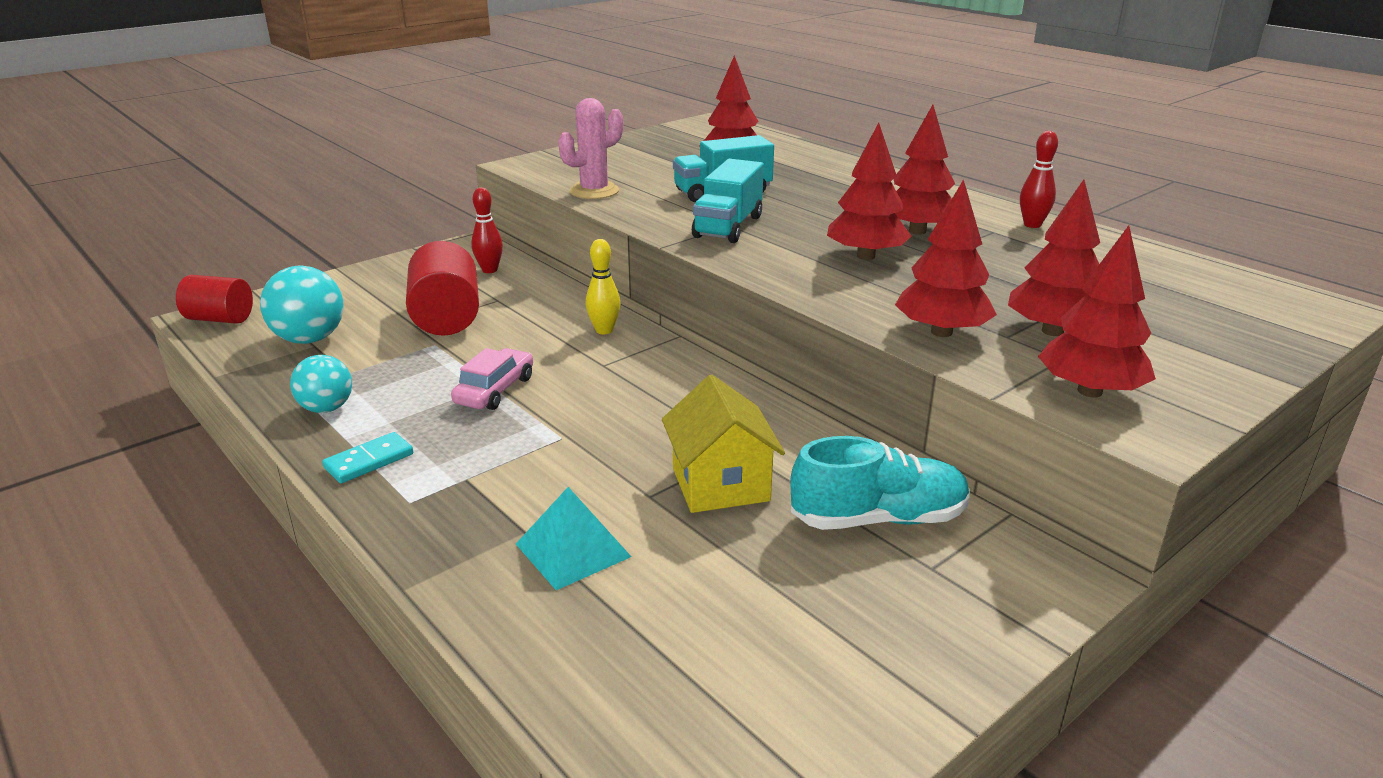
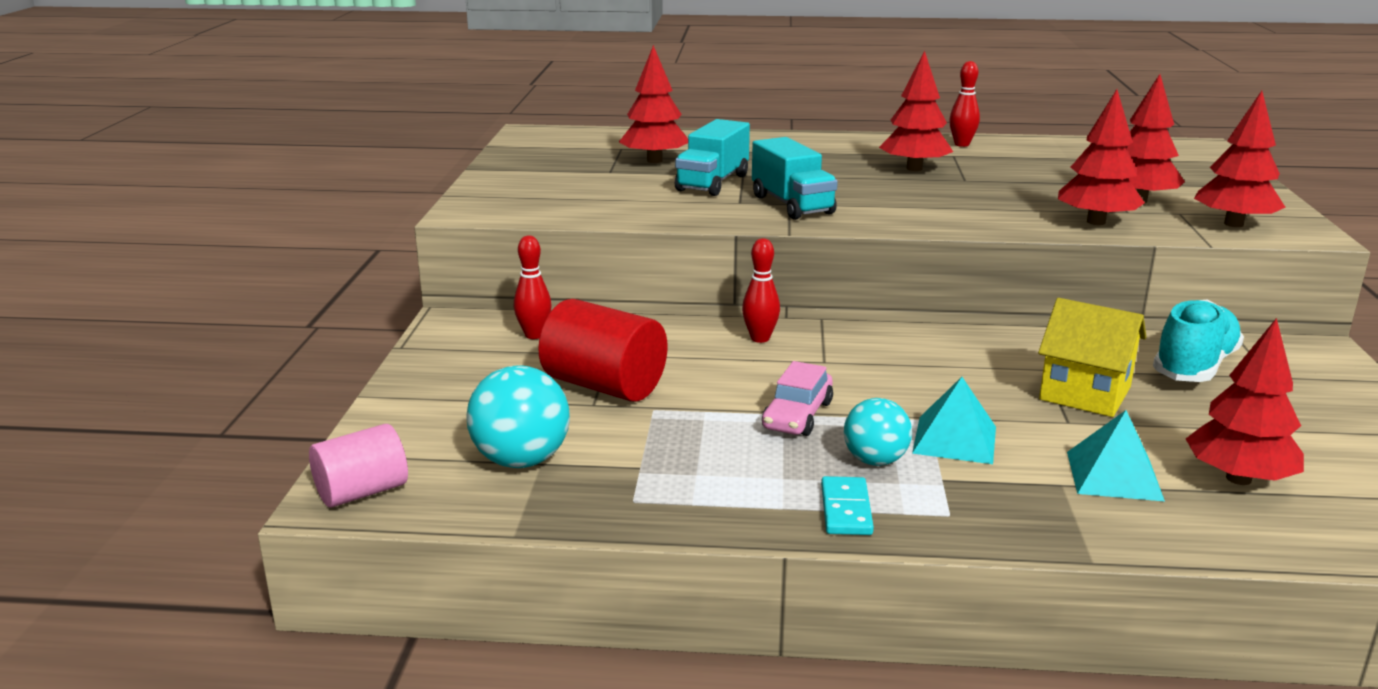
camera: 45 degrees left, 5 degrees down
(220, 319) = (362, 492): red cylinder -> pink cylinder
(326, 408) = (702, 498): turquoise ball -> turquoise ball (875, 460)
(495, 390) = (797, 415): pink car -> pink car turned 135 degrees counterclockwise
(541, 460) = (955, 439): none -> turquoise pyramid
(594, 191) = (607, 213): pink cactus -> none
(604, 330) = (760, 338): yellow bowling pin -> red bowling pin
(866, 256) = (932, 194): red tree -> red tree (1238, 478)

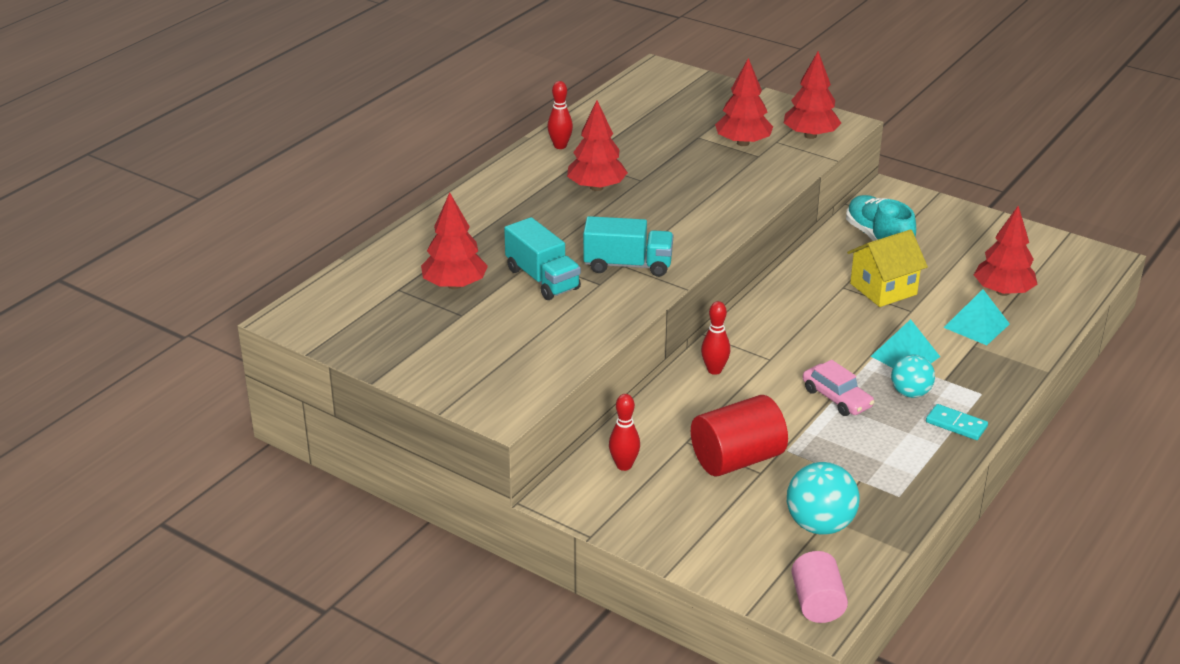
camera: 60 degrees left, 10 degrees up
(1096, 222) = (767, 174): red tree -> none

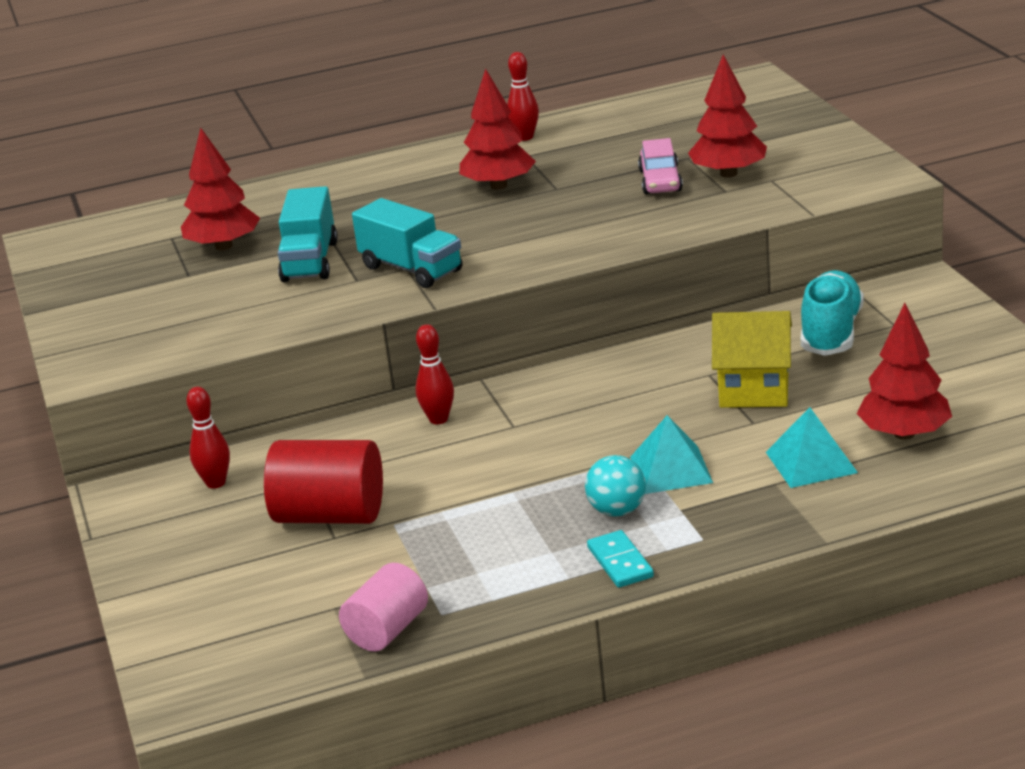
camera: 40 degrees right, 5 degrees down
(810, 135) = (822, 182): red tree -> none
(817, 603) = (196, 687): pink cylinder -> pink cylinder (387, 630)
(820, 525) = (314, 611): turquoise ball -> none
(837, 398) = (525, 489): pink car -> pink car (660, 181)

